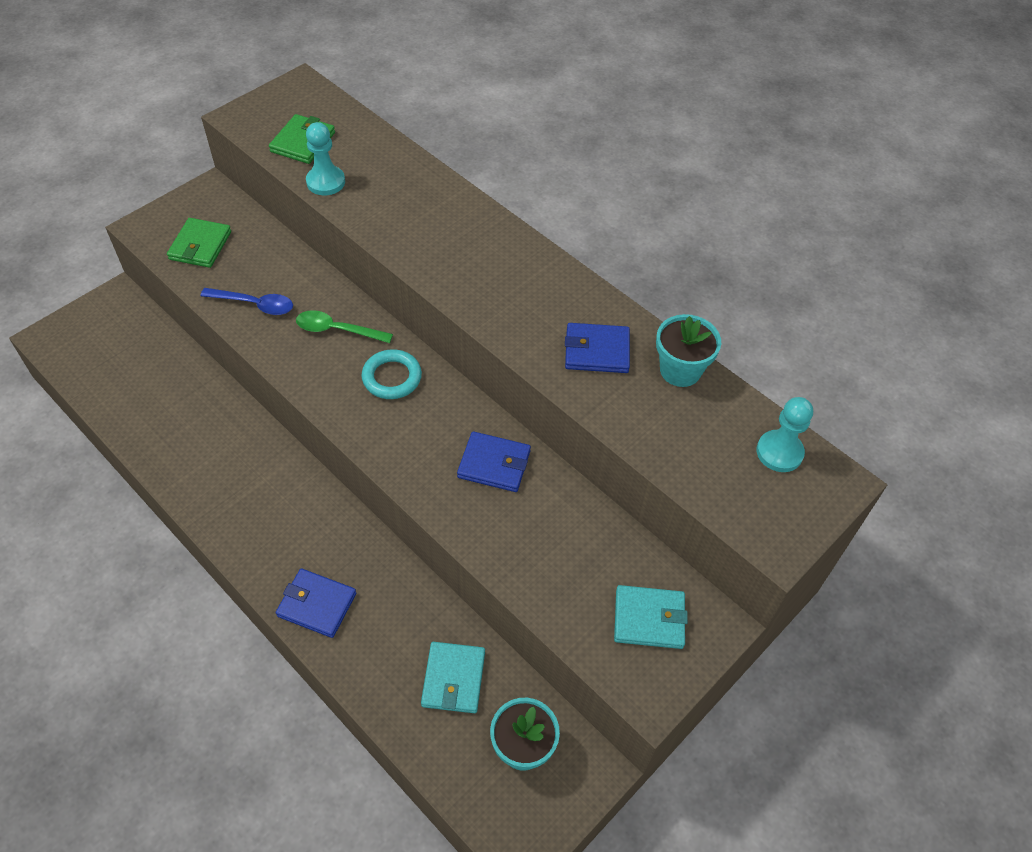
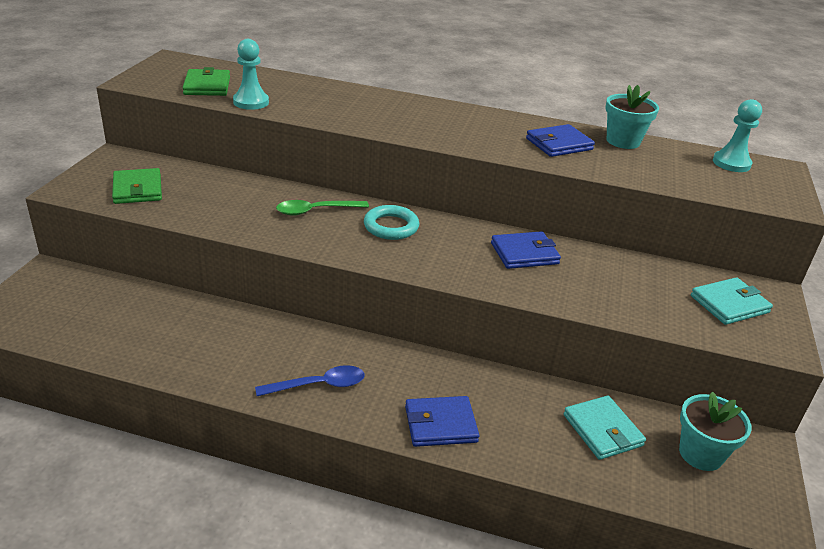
camera: 30 degrees left, 20 degrees down
(255, 304) = (226, 213): blue spoon -> blue spoon (318, 385)

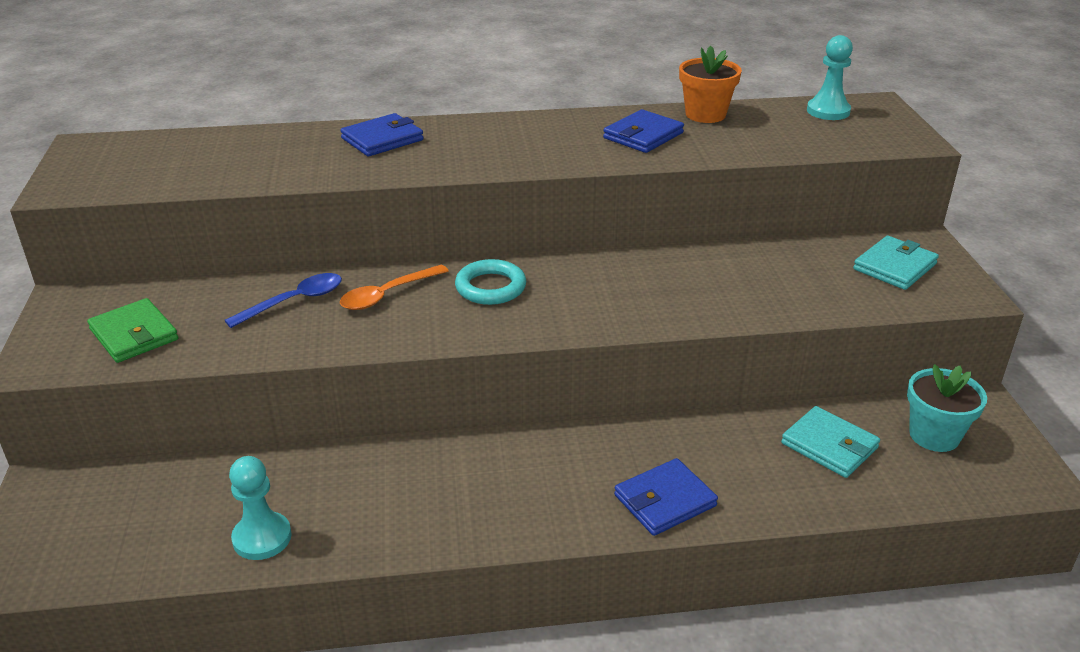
camera: 20 degrees left, 0 degrees up
(207, 86) = (166, 170): green wallet -> none
(251, 102) = (243, 177): turquoise pawn -> turquoise pawn (262, 538)
(316, 211) = (387, 295): green spoon -> orange spoon
(318, 385) = (500, 506): blue spoon -> blue spoon (294, 301)
(524, 253) = (659, 274): blue wallet -> blue wallet (382, 139)
(623, 141) = (705, 114): turquoise flower pot -> orange flower pot

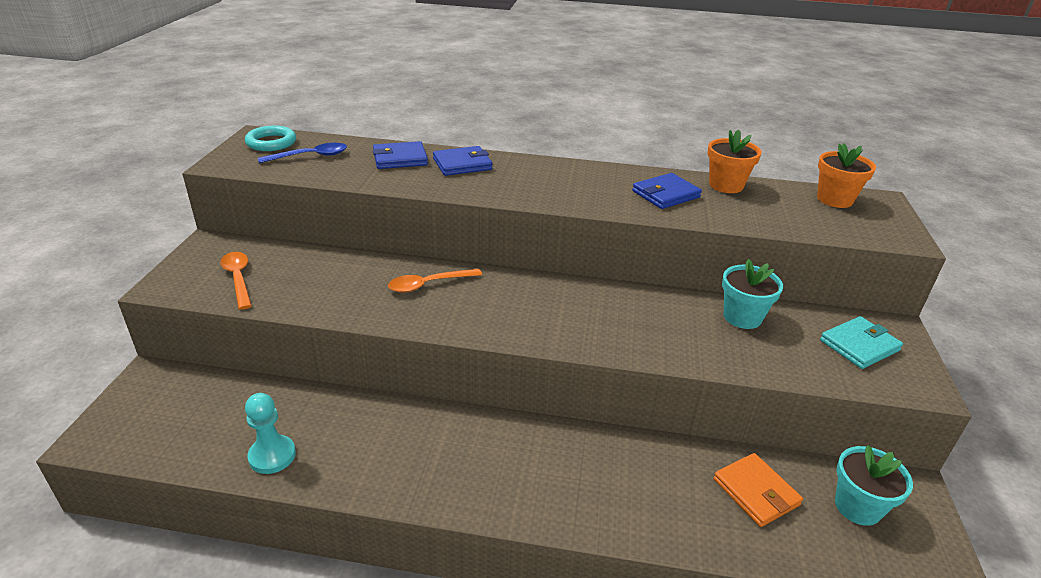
camera: 15 degrees right, 0 degrees up
(134, 334) = (238, 279): green wallet -> orange spoon
(294, 301) = (360, 276): blue spoon -> blue spoon (310, 156)
(490, 287) = (508, 294): turquoise ring -> turquoise ring (271, 142)
(664, 500) = (592, 506): blue wallet -> blue wallet (400, 158)
(764, 261) = (742, 317): none -> turquoise flower pot
(828, 111) = (834, 199): turquoise pawn -> orange flower pot
(829, 445) = (756, 492): turquoise wallet -> orange wallet

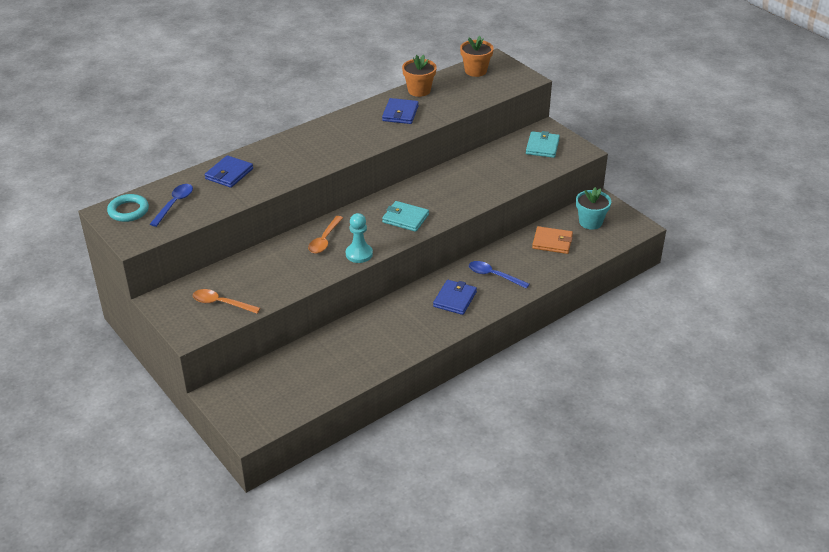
camera: 45 degrees left, 5 degrees up
(272, 456) = (347, 372): turquoise pawn -> turquoise pawn (359, 254)
(462, 164) = (270, 156): blue wallet -> blue wallet (455, 299)
(546, 318) = (405, 218): none -> turquoise wallet
(608, 475) = (493, 275): none -> blue spoon
(742, 317) = (484, 163): turquoise flower pot -> none

